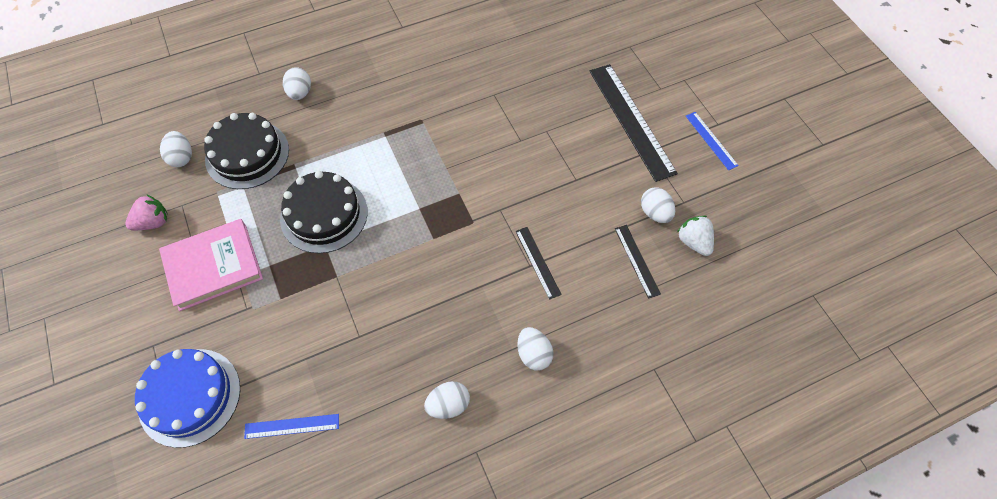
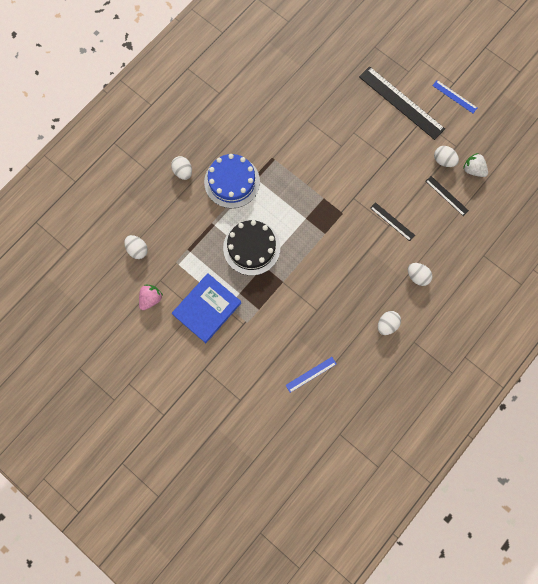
camera: 25 degrees left, 15 degrees up
(189, 397) = (245, 385): blue cake -> blue cake (232, 182)
(213, 266) = (207, 308): pink book -> blue book
(247, 154) = (178, 229): black cake -> none

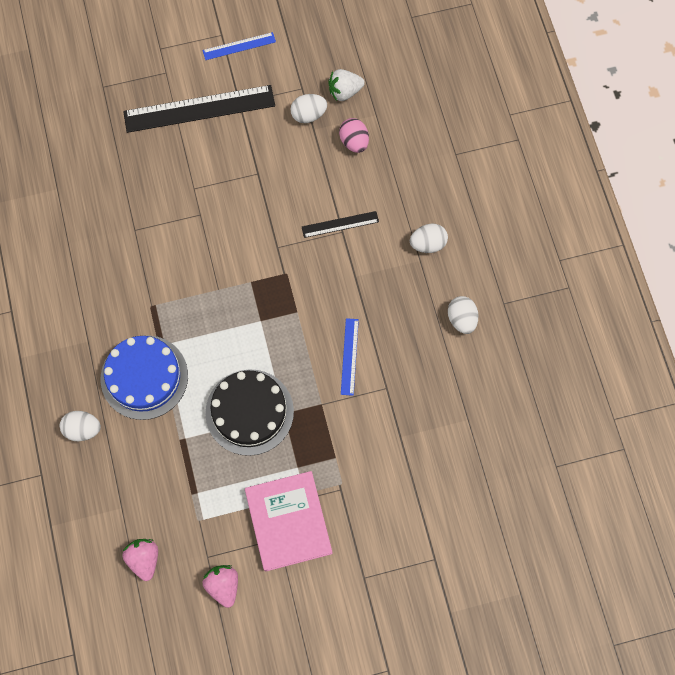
camera: 55 degrees left, 5 degrees down
(137, 250) = (144, 559): white egg -> pink strawberry
(207, 308) = (288, 522): blue book -> pink book
(311, 374) = (460, 450): blue ruler -> blue ruler (349, 356)
(446, 195) = (354, 142): black ruler -> pink egg

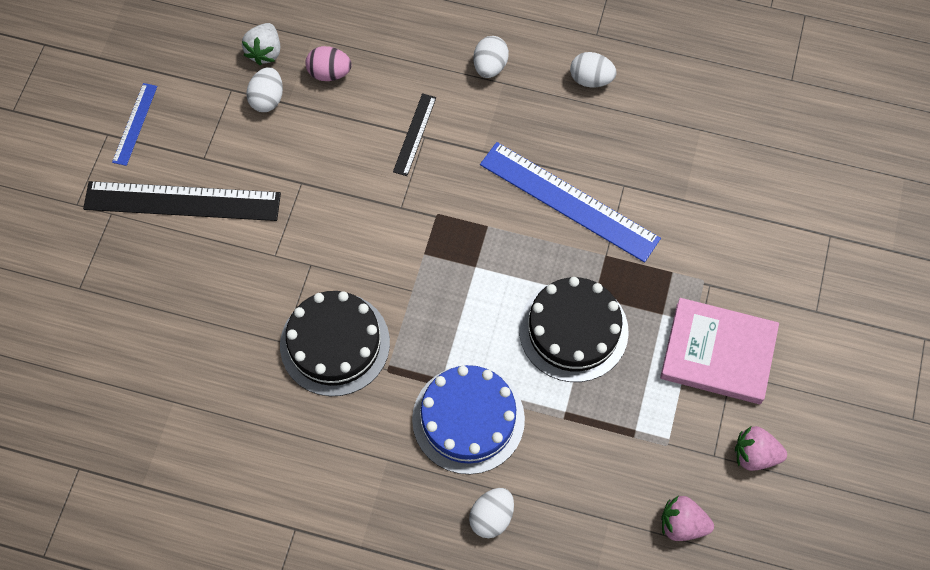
camera: 60 degrees left, 5 degrees down
(151, 262) = (335, 344): none -> black cake
(199, 109) = (182, 201): black ruler -> black ruler turned 75 degrees clockwise
(349, 356) = (568, 201): blue ruler -> blue ruler, size x2.02

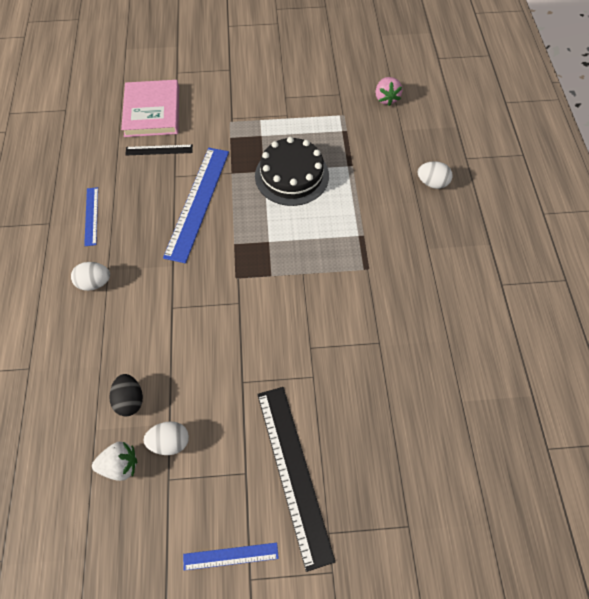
camera: 110 degrees left, 5 degrees down
(329, 73) = (130, 400): pink egg -> black egg
(335, 344) = (364, 308): black cake -> none
(414, 134) = (172, 315): black ruler -> black ruler (159, 150)
(468, 419) = (378, 213): blue cake -> none
(591, 79) = (91, 216): white egg -> blue ruler
(718, 353) = (275, 105): pink book -> pink book (152, 111)
(755, 455) = (330, 78): pink strawberry -> none

